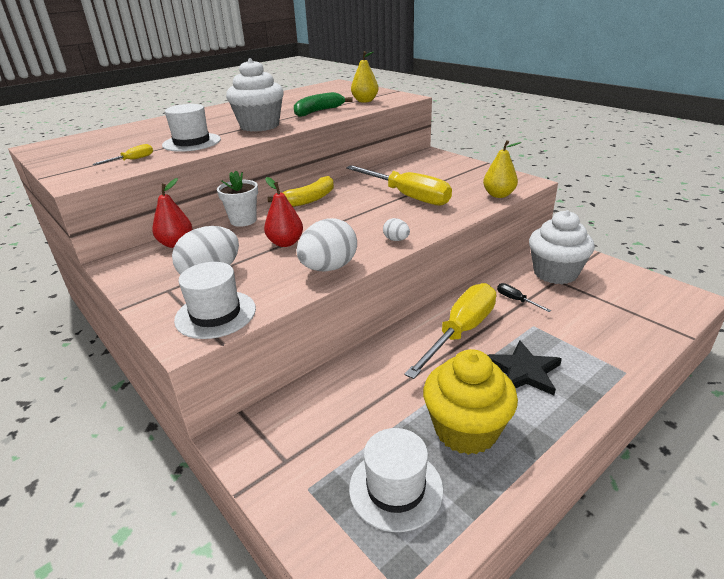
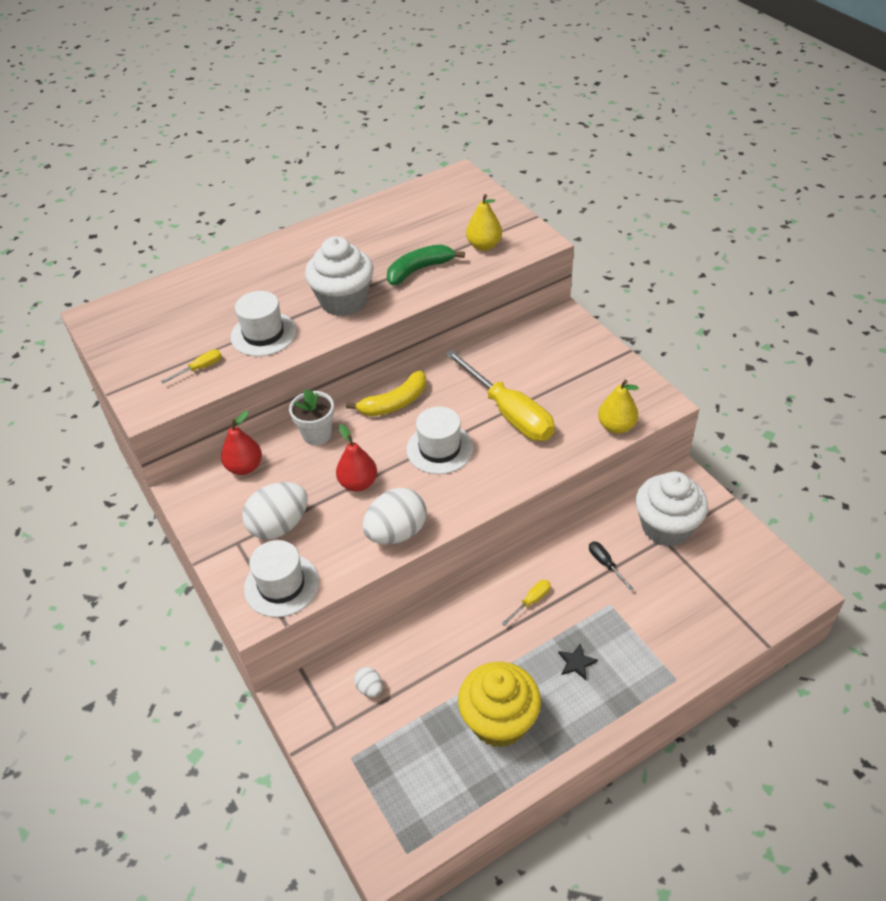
camera: 10 degrees right, 15 degrees up
(396, 240) = (475, 496): white egg -> white egg (370, 688)
(396, 488) = (423, 769): white hat -> white hat (439, 449)
(461, 332) = (531, 601): yellow screwdriver -> yellow screwdriver, size x0.41
(523, 371) = (576, 663): black star -> black star, size x0.53

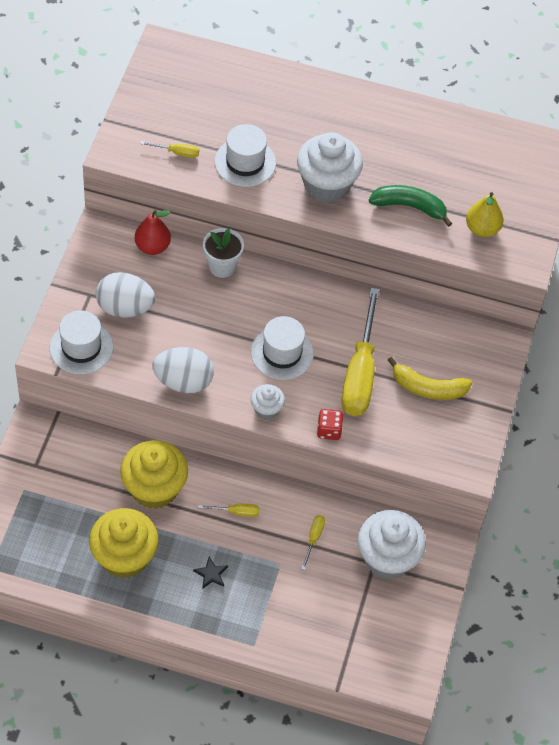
camera: 40 degrees right, 10 degrees up
(358, 483) = (203, 326): red pear -> none
(370, 688) = (80, 463): white egg -> none
(394, 403) = (298, 291): yellow banana -> yellow banana (428, 388)
(451, 647) = (154, 488): none -> yellow cupcake
(482, 493) = (266, 409): none -> white cupcake
(543, 466) = (329, 430): none -> red dice
(605, 564) = (313, 538): black screwdriver -> yellow screwdriver
(616, 426) = (414, 453): yellow pear -> none

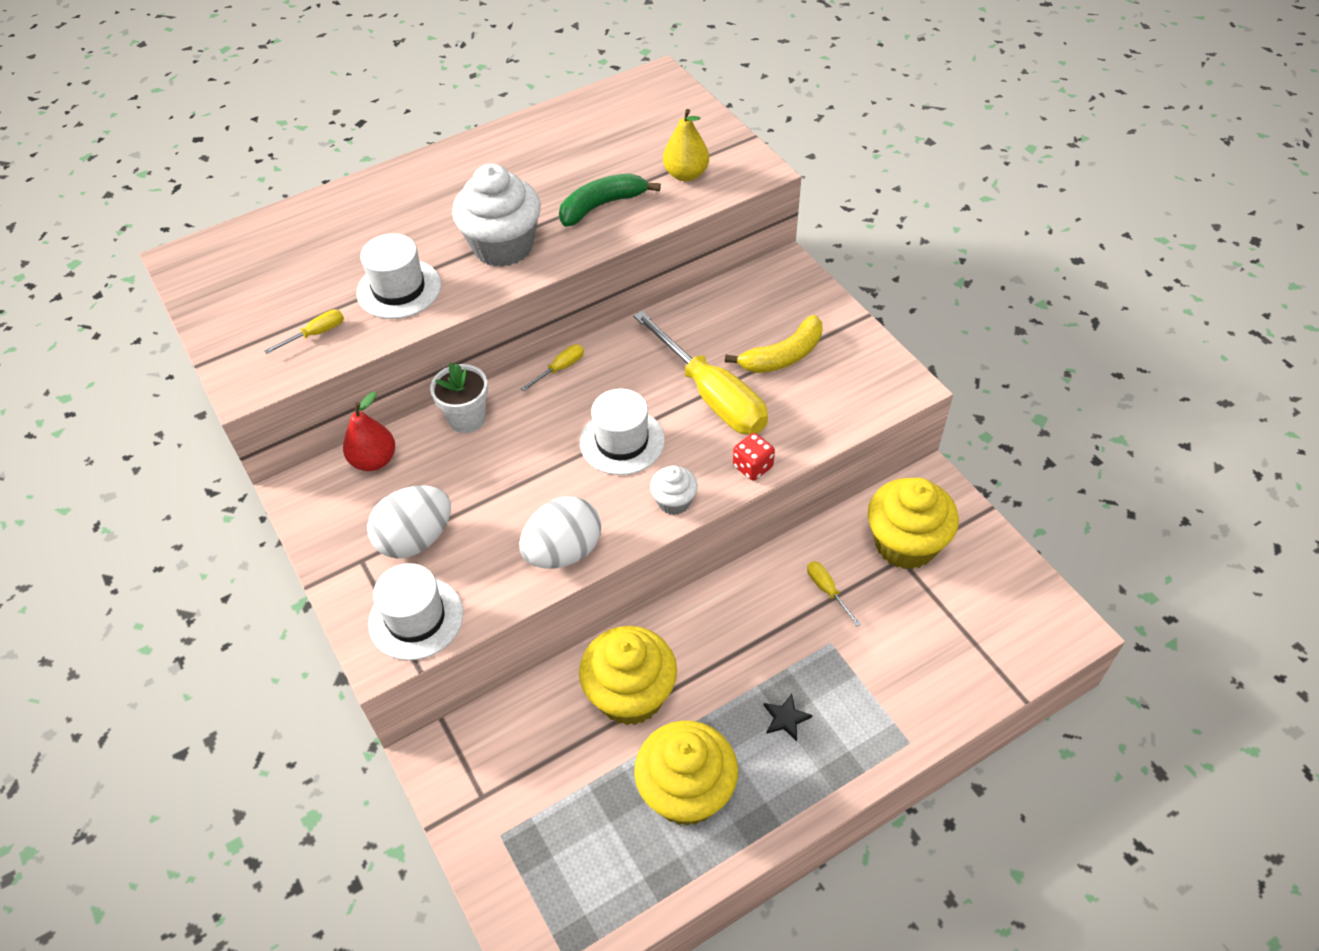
camera: 40 degrees left, 5 degrees down
(236, 512) = (732, 637): yellow screwdriver -> yellow screwdriver (560, 368)
(387, 558) = (905, 544): white cupcake -> yellow cupcake

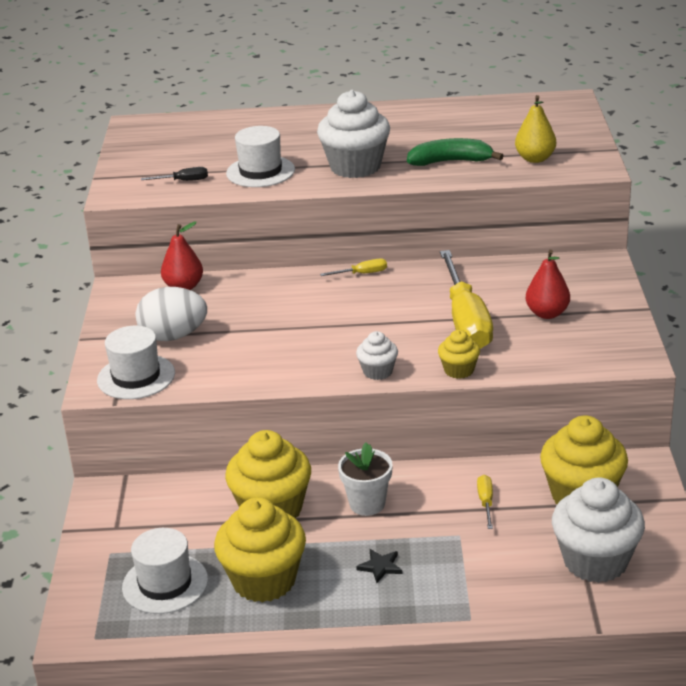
camera: 30 degrees right, 20 degrees down
(316, 334) = (183, 181): yellow screwdriver -> black screwdriver
(467, 419) = (268, 283): white flower pot -> white flower pot (367, 504)
(563, 551) = (269, 374): white egg -> none
(622, 441) = (370, 327): white hat -> white hat (165, 583)
(753, 467) = (459, 370): red dice -> yellow cupcake
(783, 356) = (547, 313): yellow banana -> red pear
(968, 618) = (595, 561): none -> white cupcake

